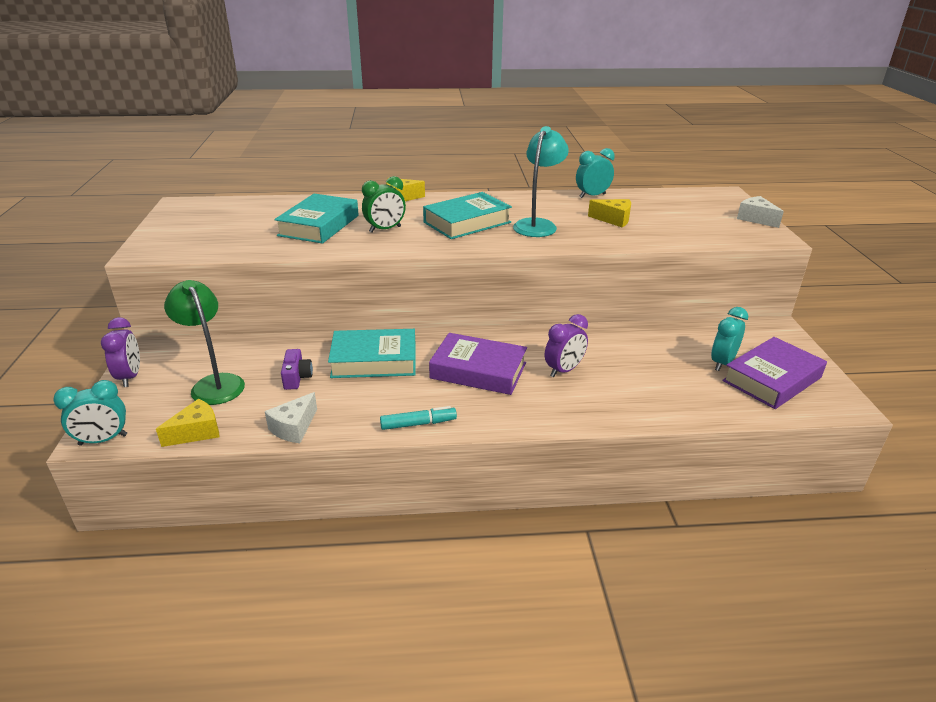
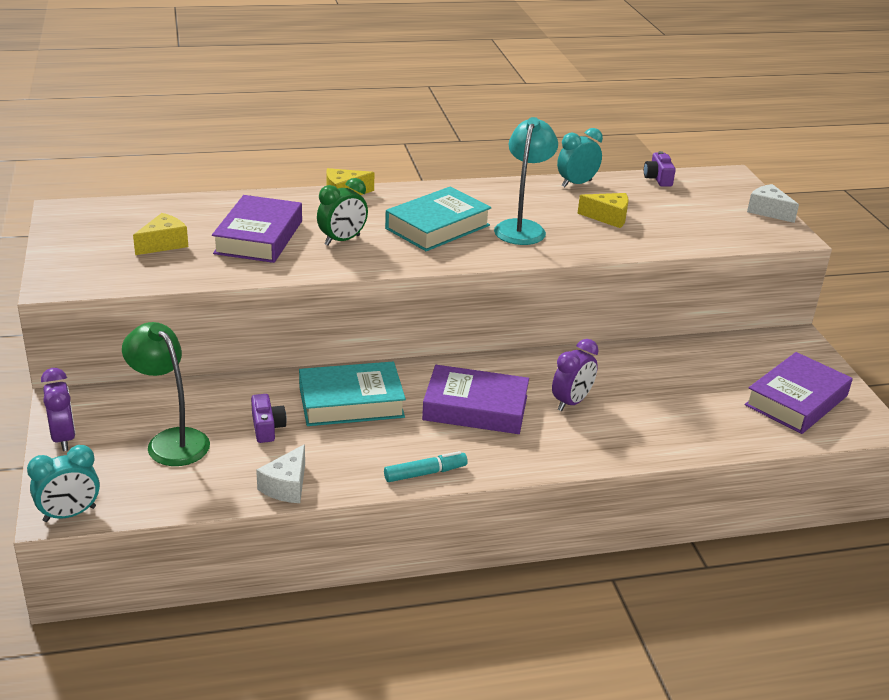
camera: 10 degrees left, 0 degrees up
(197, 432) = (176, 498): yellow cheese -> yellow cheese (164, 244)
(319, 225) = (258, 237): turquoise book -> purple book
(662, 194) = (658, 178): none -> purple camera
(722, 363) = (742, 384): turquoise clock -> none

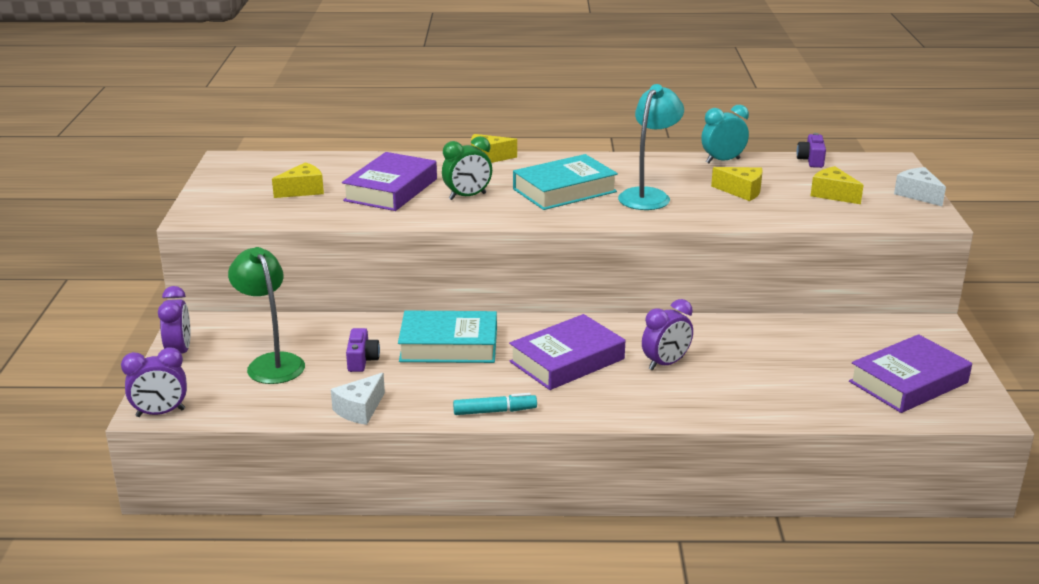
camera: 15 degrees right, 5 degrees down
(69, 514) = (160, 413): turquoise clock -> purple clock
(475, 408) = (567, 360): purple book -> purple book turned 60 degrees counterclockwise
(693, 216) = (832, 194): none -> yellow cheese

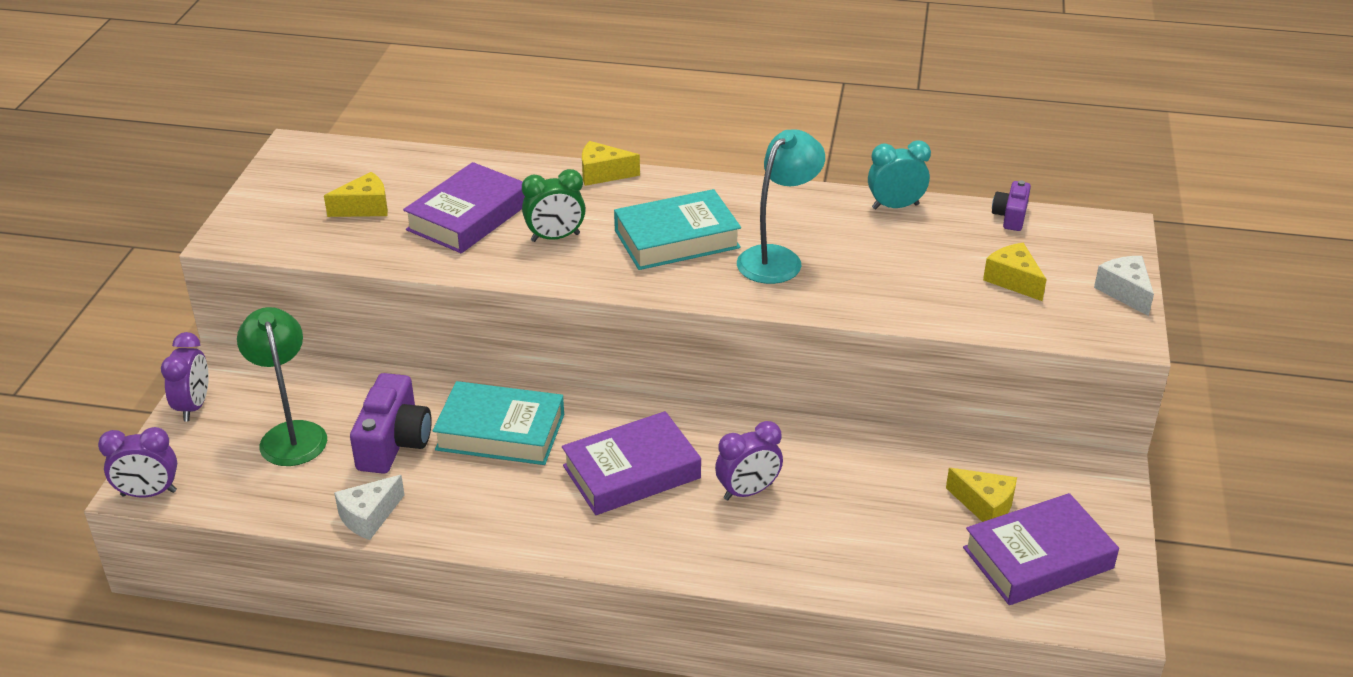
camera: 10 degrees right, 10 degrees up
(362, 360) = (394, 442): purple camera -> purple camera, size x1.74
(494, 411) = (520, 539): turquoise marker -> none
(741, 191) = (898, 263): yellow cheese -> yellow cheese (985, 505)

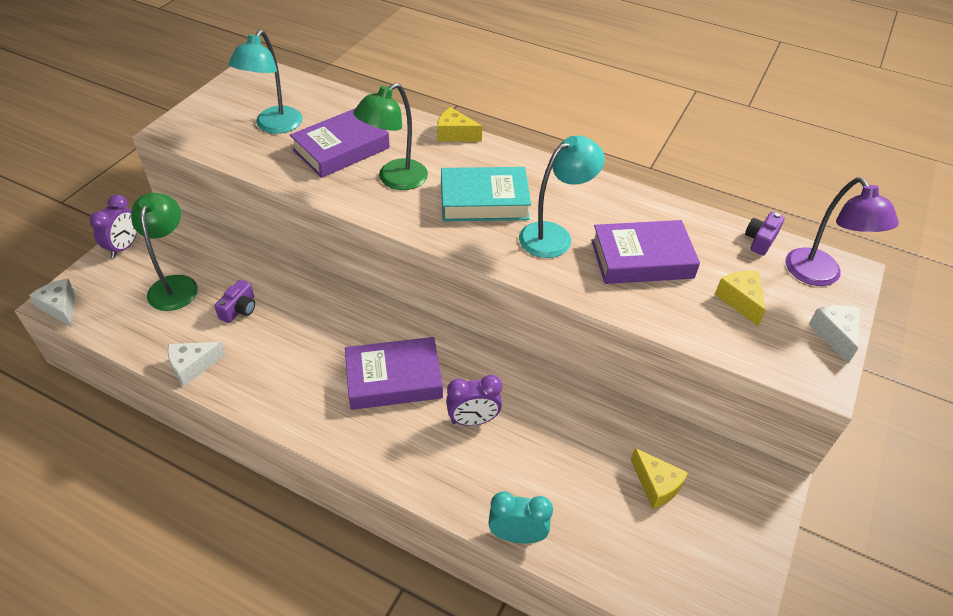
camera: 15 degrees right, 10 degrees up
(149, 493) = (60, 308): purple clock -> white cheese
(365, 207) = (274, 126): yellow cheese -> turquoise lamp
(394, 442) = (239, 309): purple camera -> purple camera, size x0.57
(500, 432) = (316, 320): turquoise book -> none
(555, 238) = (395, 180): green clock -> green lamp
(895, 206) = (668, 210): turquoise clock -> turquoise clock (517, 535)
(1037, 558) = (682, 549): purple book -> purple book (641, 259)
(1087, 239) = (819, 276): none -> purple lamp

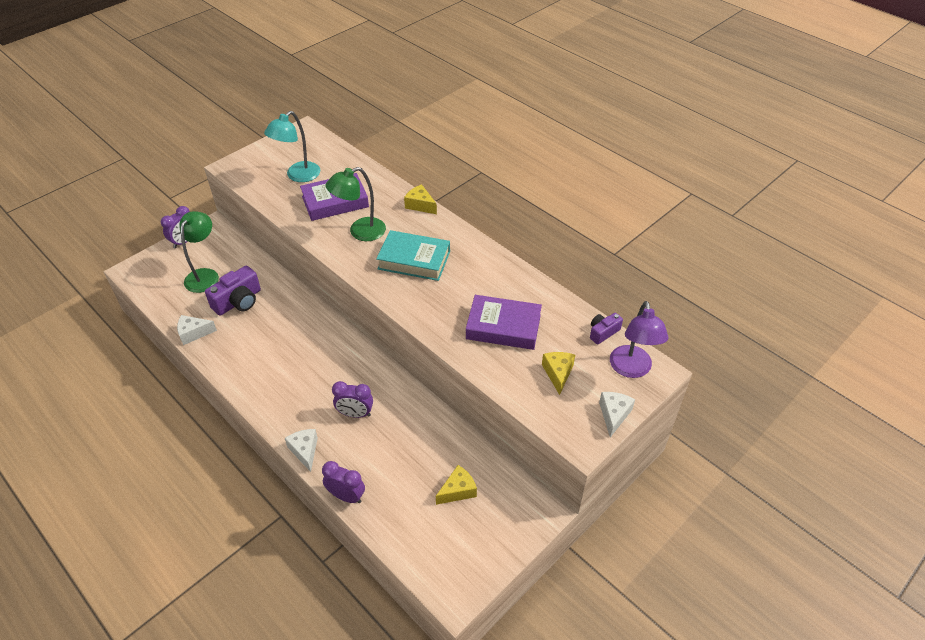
camera: 20 degrees right, 0 degrees up
(60, 308) = (130, 275): white cheese -> white cheese (304, 451)
(239, 309) = (238, 301): purple camera -> purple camera, size x1.74
(394, 379) = (316, 373): purple book -> none
(517, 535) = (346, 496): turquoise clock -> purple clock
(554, 235) = (450, 296): turquoise lamp -> none
(656, 485) = (458, 490): yellow cheese -> yellow cheese turned 105 degrees counterclockwise

